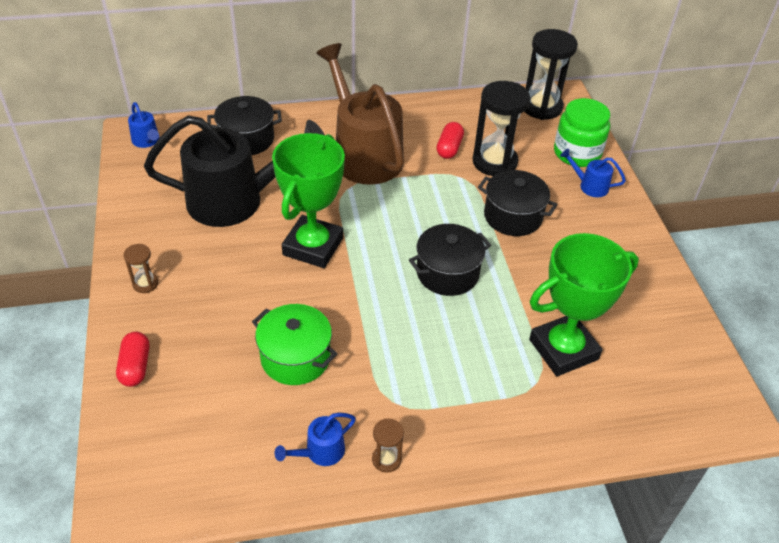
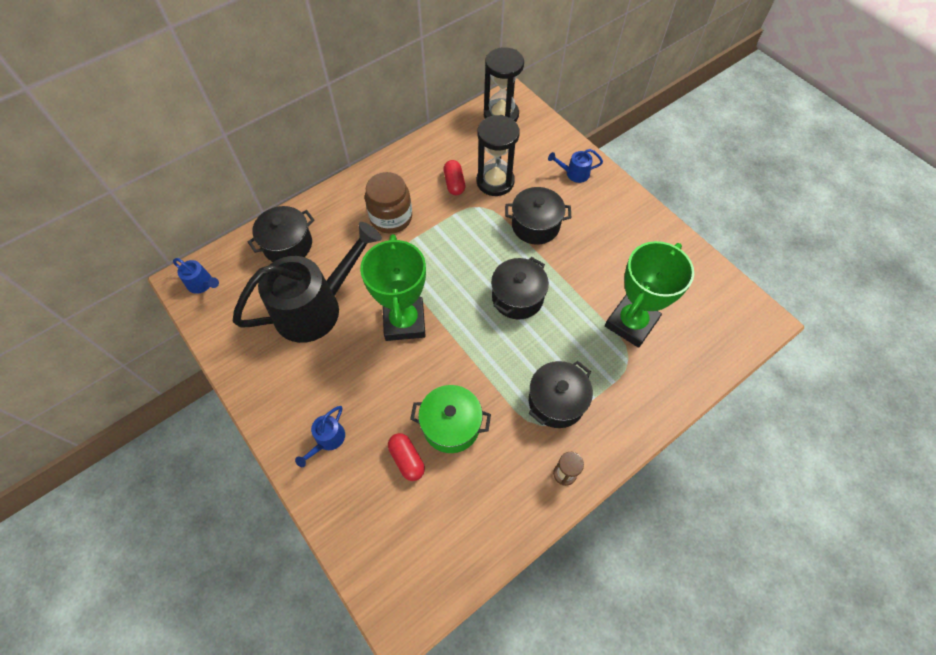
camera: 25 degrees left, 15 degrees up
(135, 366) = (334, 497): red capsule -> red capsule (407, 459)
(145, 284) = (292, 420): brown hourglass -> none
(320, 452) = (516, 493): blue watering can -> blue watering can (327, 440)
(363, 154) = (391, 217): brown watering can -> brown jar
(424, 386) = (556, 401): none -> black pot
(577, 153) = (549, 147): green jar -> none

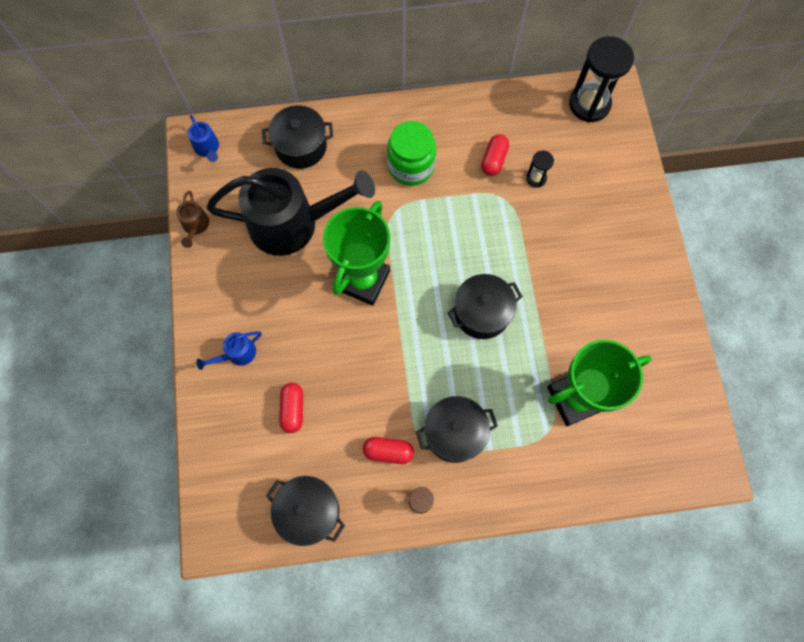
camera: 30 degrees right, 10 degrees up
(226, 352) = (195, 226): none -> brown watering can
(391, 217) = (411, 166): brown jar -> green jar
(451, 425) = (348, 401): green pot -> none
(495, 181) = (536, 178): black hourglass -> black hourglass, size x0.47
(512, 447) = (388, 451): none -> red capsule
(535, 225) = (547, 247): black pot -> black pot (309, 511)
(574, 173) = (623, 210): blue watering can -> none

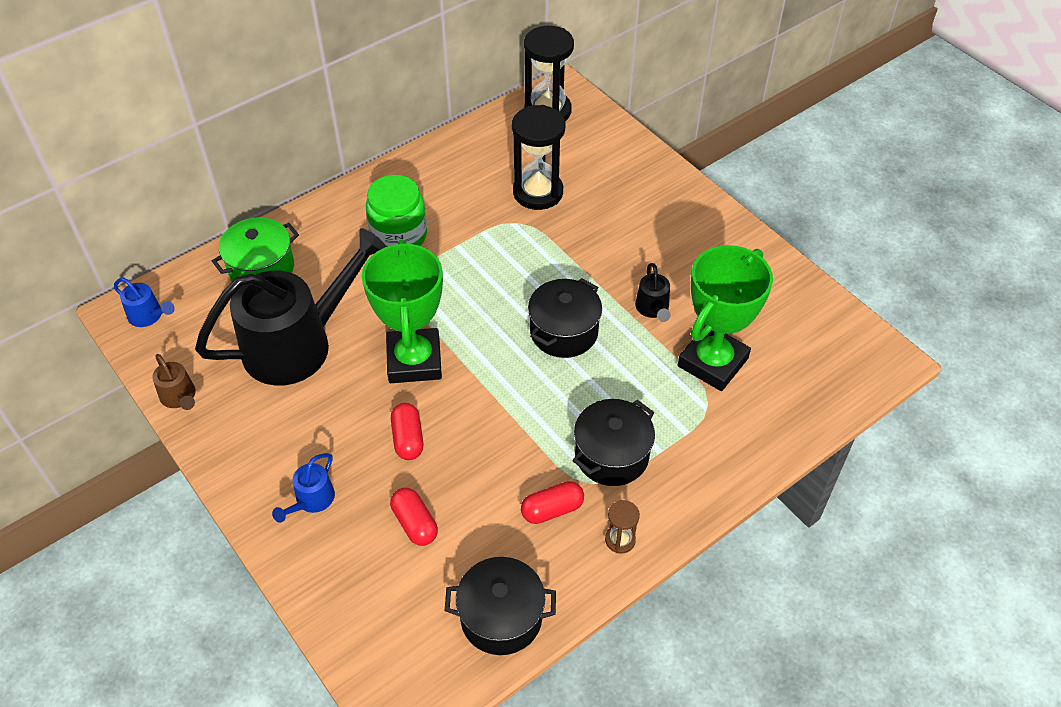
camera: 30 degrees left, 20 degrees down
(301, 146) = (262, 269): black pot -> green pot
(494, 160) = (483, 194): red capsule -> red capsule (408, 439)
(536, 178) = (538, 192): black hourglass -> black hourglass, size x2.11
(559, 328) = (653, 309): none -> black watering can

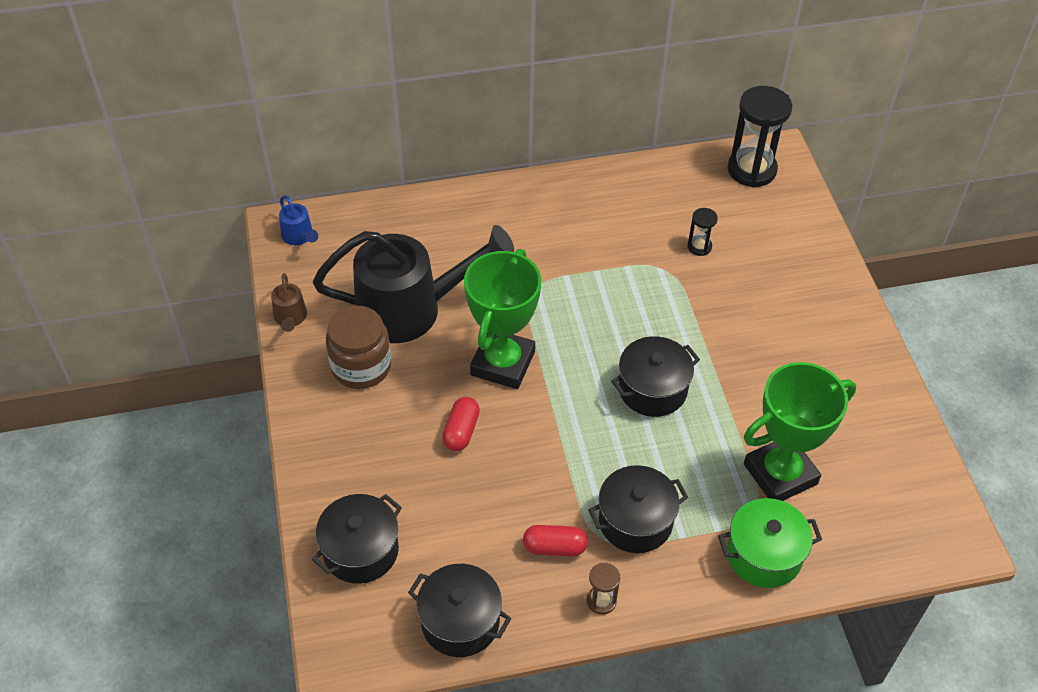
camera: 25 degrees right, 0 degrees up
(262, 269) = (413, 229): green pot -> green pot (764, 555)
(277, 416) = (361, 366): none -> brown jar
(311, 501) = (353, 452): blue watering can -> none
(368, 592) = (361, 550): none -> black pot
(399, 236) = (548, 242): green jar -> none
(415, 523) = (429, 508): red capsule -> none
(538, 192) = (699, 247): black hourglass -> black hourglass, size x0.47
(653, 309) = (750, 400): black watering can -> none

